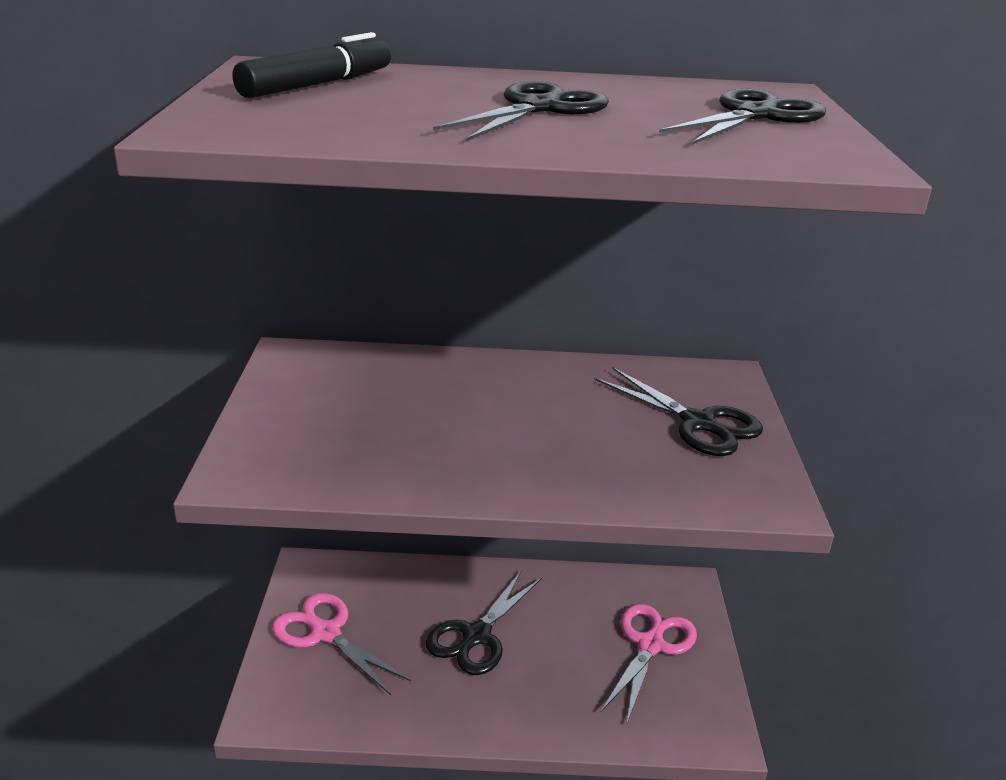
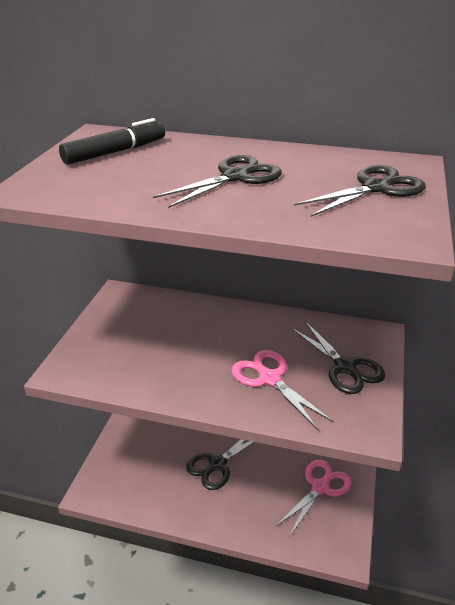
camera: 15 degrees right, 5 degrees up
(325, 633) = (133, 449): pink scissors -> pink scissors (269, 378)

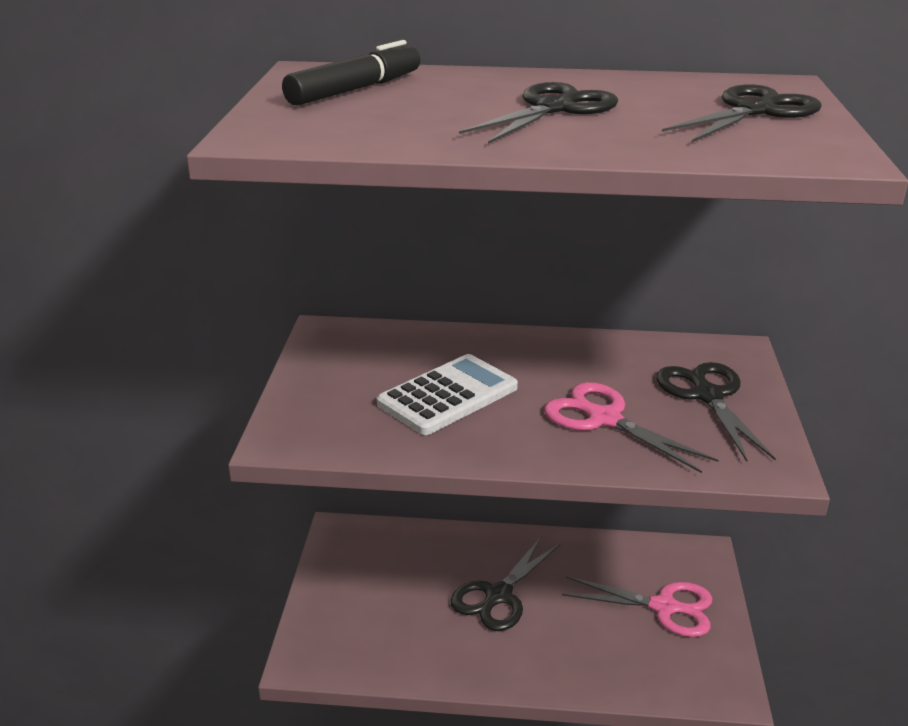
camera: 10 degrees left, 5 degrees down
(175, 349) = (447, 396): none -> white calculator
(320, 487) = (664, 607): pink scissors -> pink scissors turned 75 degrees clockwise
(345, 367) = (707, 395): black scissors -> black scissors turned 150 degrees counterclockwise

